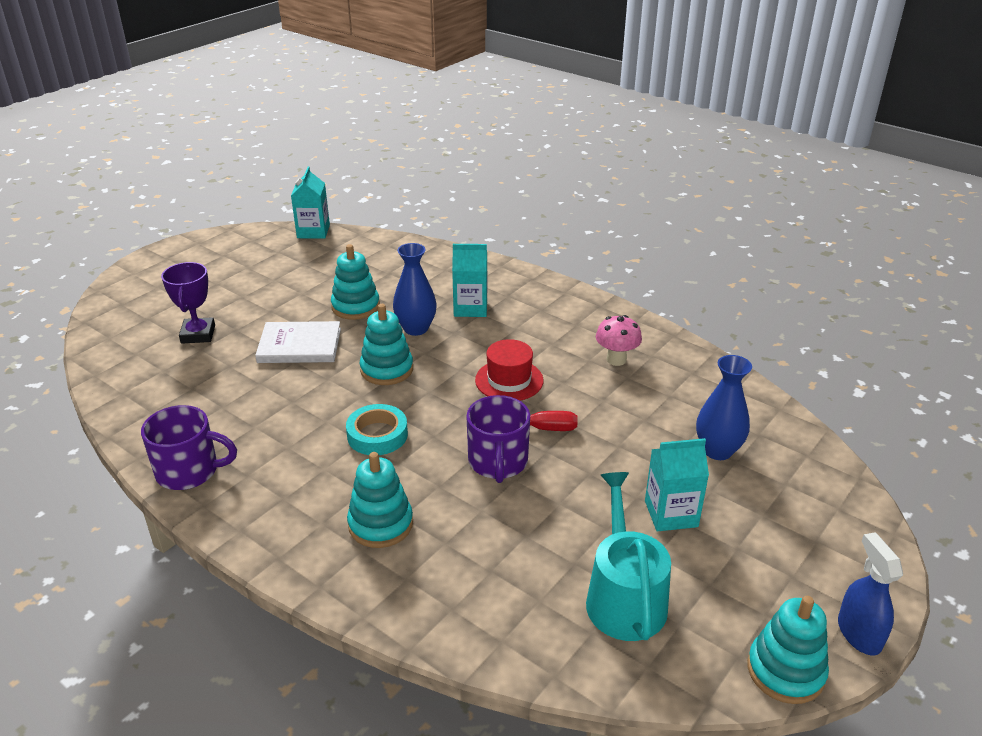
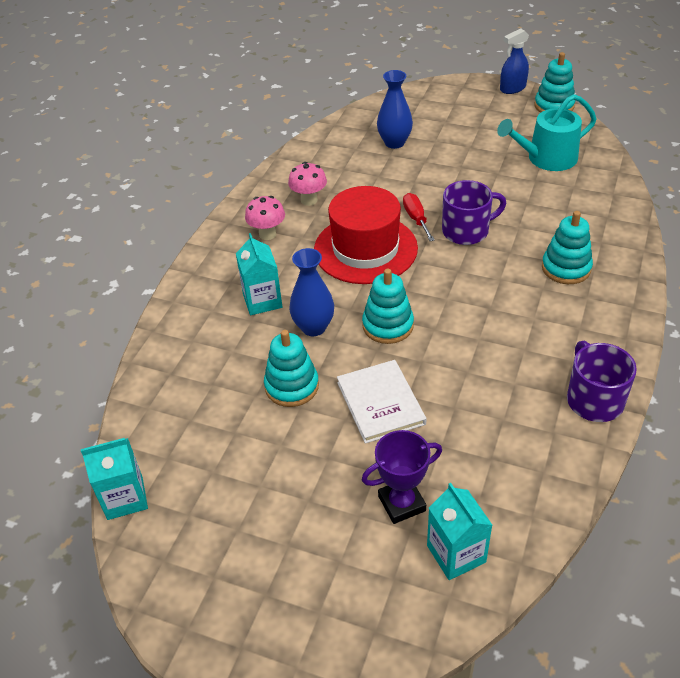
camera: 105 degrees left, 10 degrees up
(377, 435) = (477, 301): turquoise tape -> none
(509, 380) = (365, 249): red hat -> red hat, size x1.74
(569, 325) = (267, 234): none -> pink mushroom
(671, 514) = (467, 152): turquoise carton -> turquoise carton (456, 554)

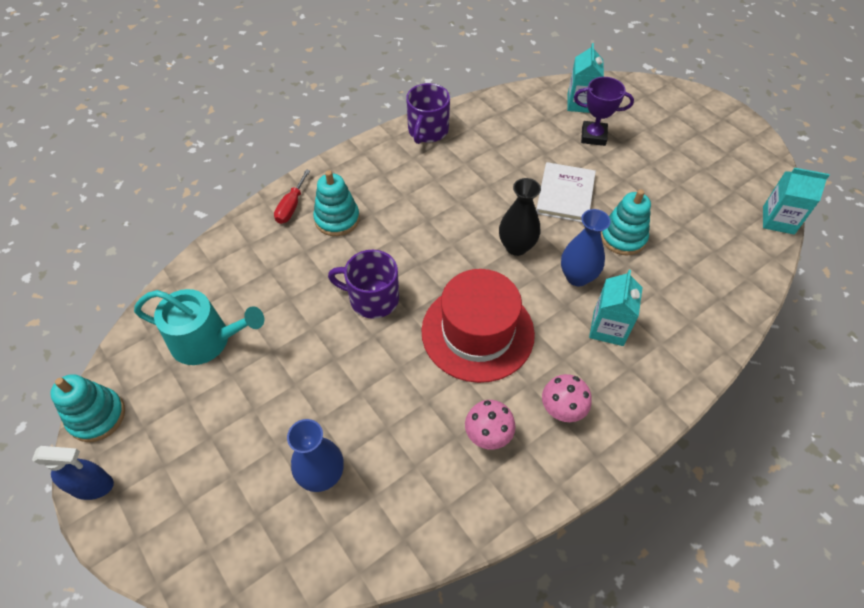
camera: 150 degrees left, 10 degrees up
(388, 325) = (516, 246): turquoise stacking toy -> black vase
(416, 219) = (402, 340): red screwdriver -> red screwdriver (291, 207)

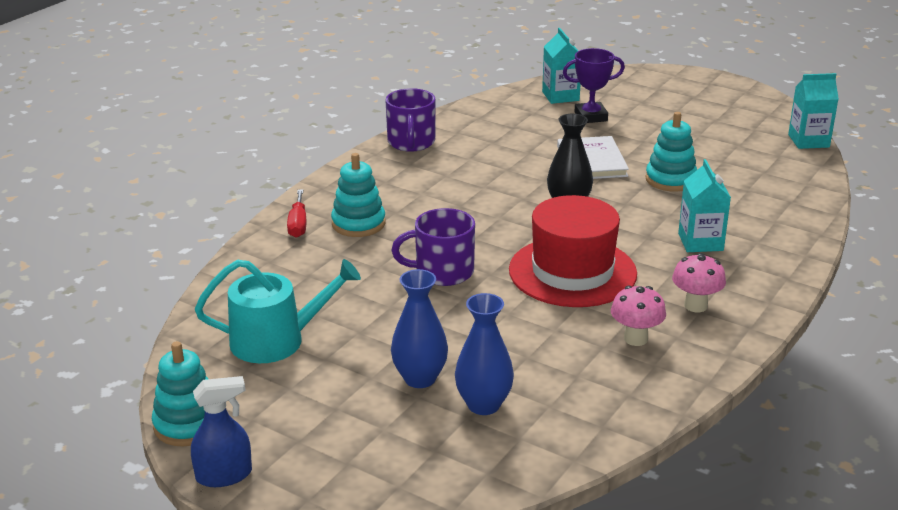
camera: 20 degrees left, 25 degrees down
(577, 277) = (645, 214): blue vase -> blue vase (420, 378)

